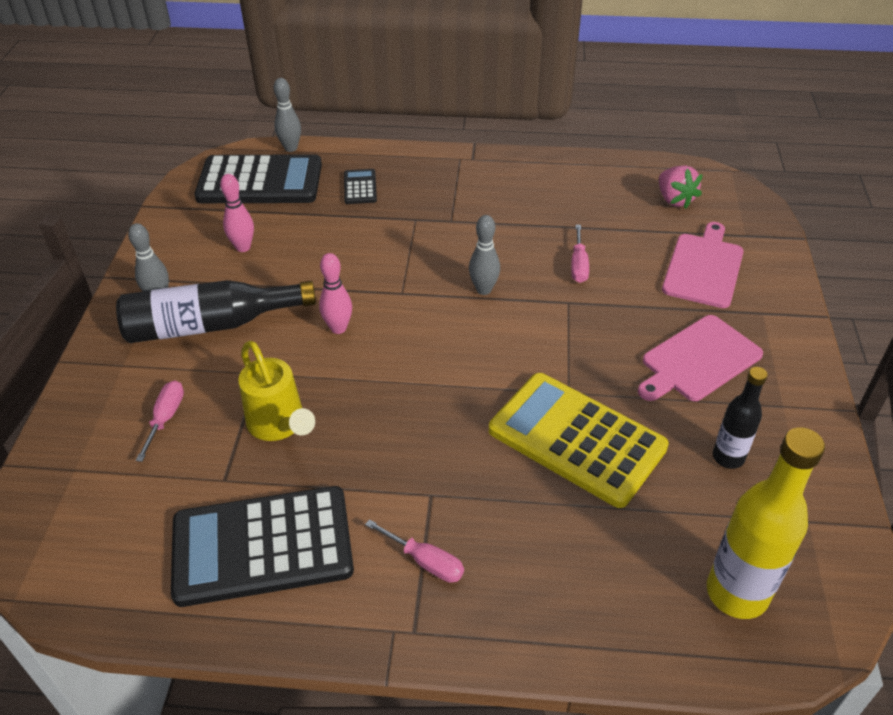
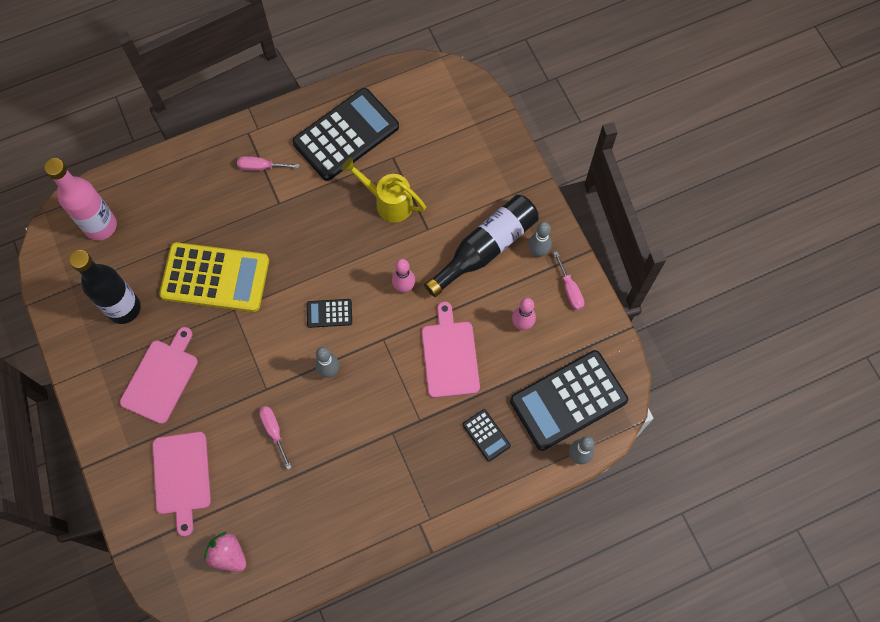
camera: 150 degrees right, 25 degrees up
(166, 418) = (455, 175): pink screwdriver -> pink screwdriver (570, 289)
(341, 252) = (450, 356): none -> pink cutting board
(447, 339) = (329, 313): none -> black calculator
(728, 457) = (124, 308): black bottle -> black bottle, size x1.72
(737, 593) = (100, 226): yellow bottle -> pink bottle

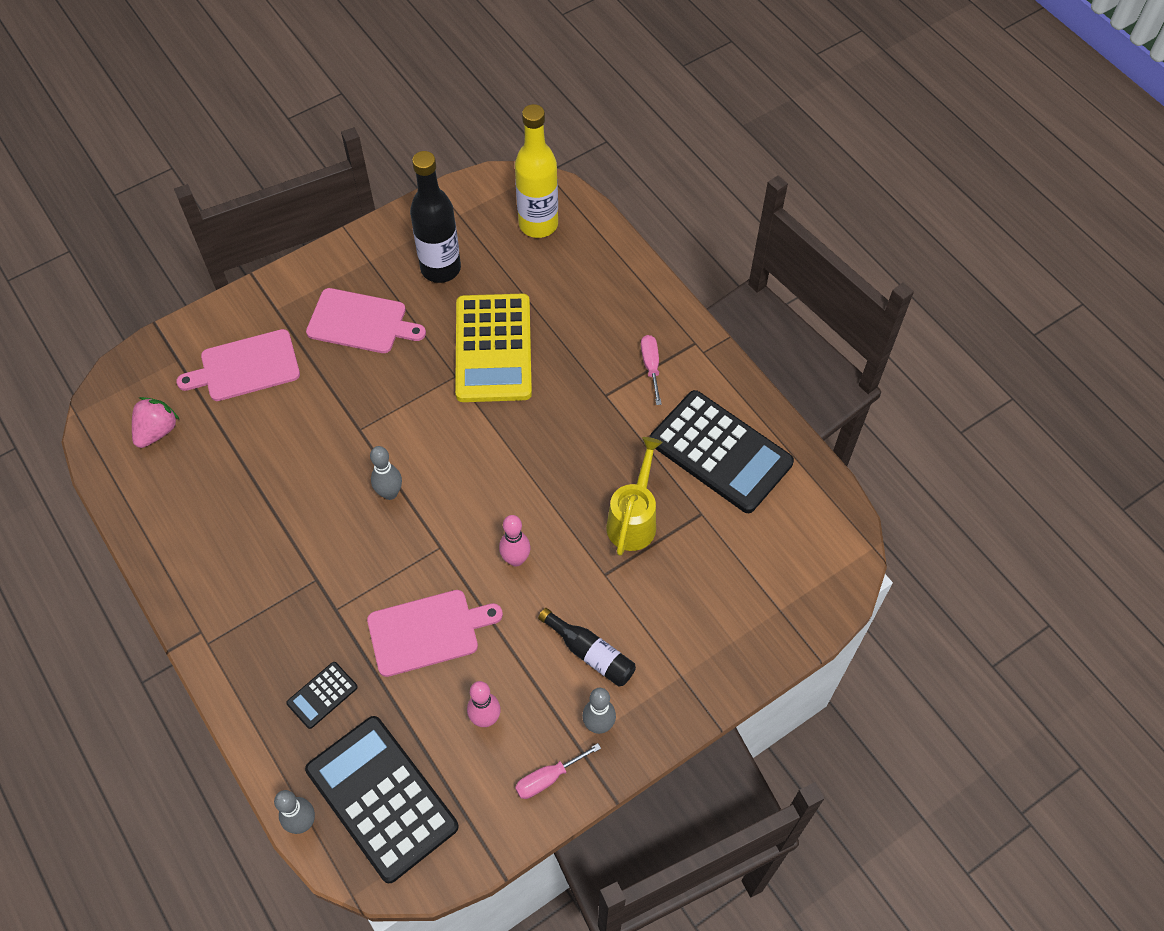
camera: 80 degrees right, 10 degrees down
(100, 226) = (538, 224): pink bottle -> yellow bottle
(274, 431) = (307, 448): pink screwdriver -> none
(329, 313) = (466, 479): black calculator -> none
(485, 248) = (590, 653): black bottle -> black bottle, size x0.58

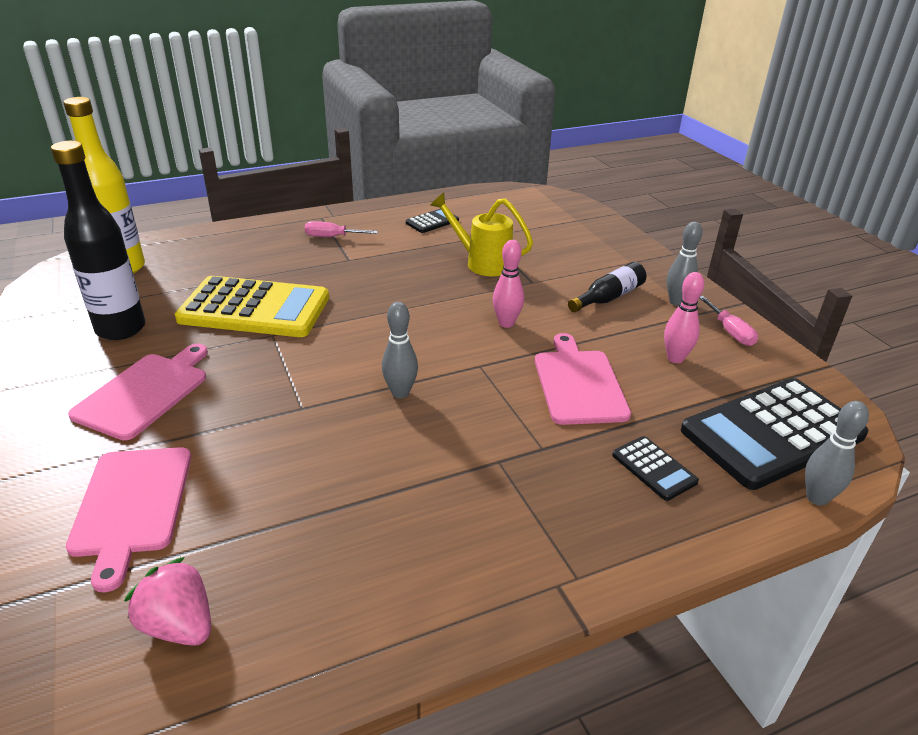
camera: 80 degrees left, 25 degrees down
(720, 452) = (432, 221): black calculator -> black calculator, size x0.44

